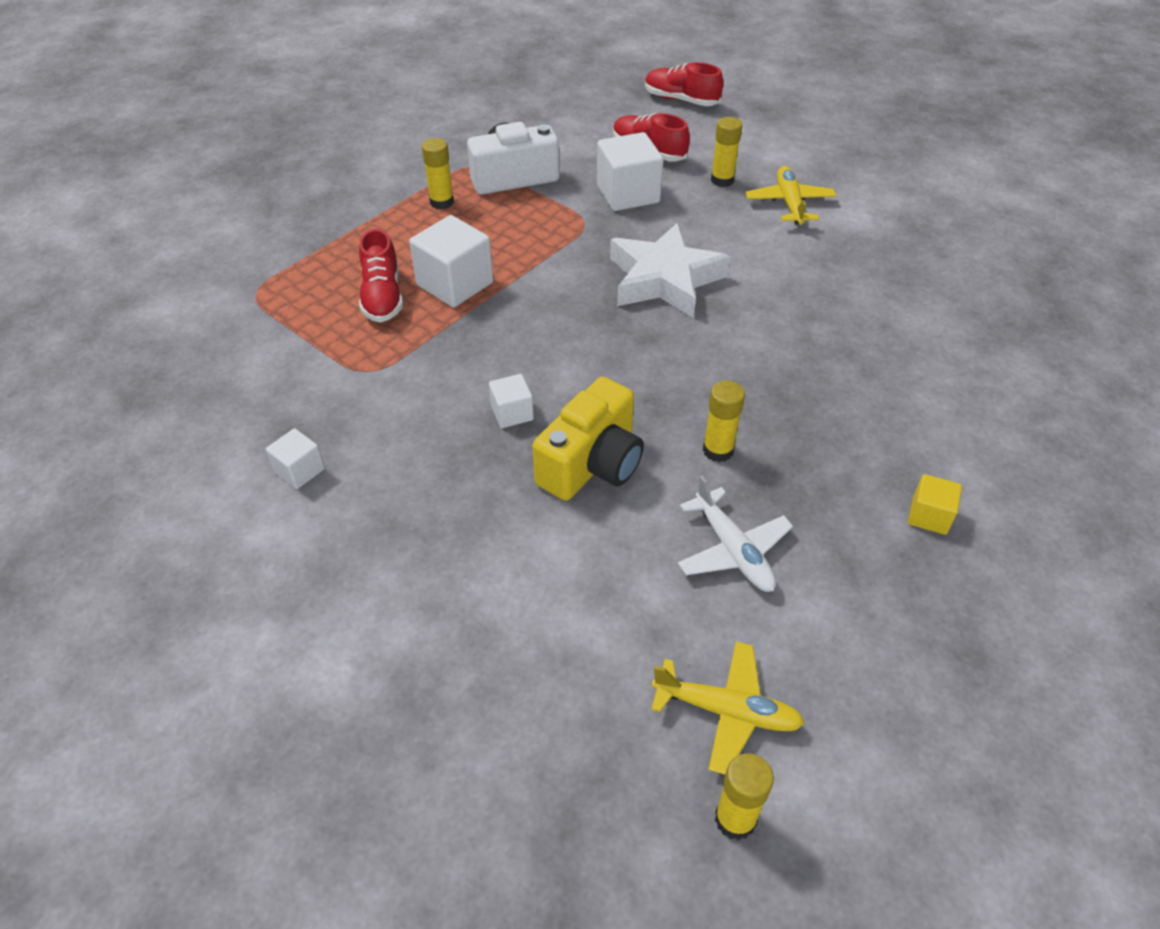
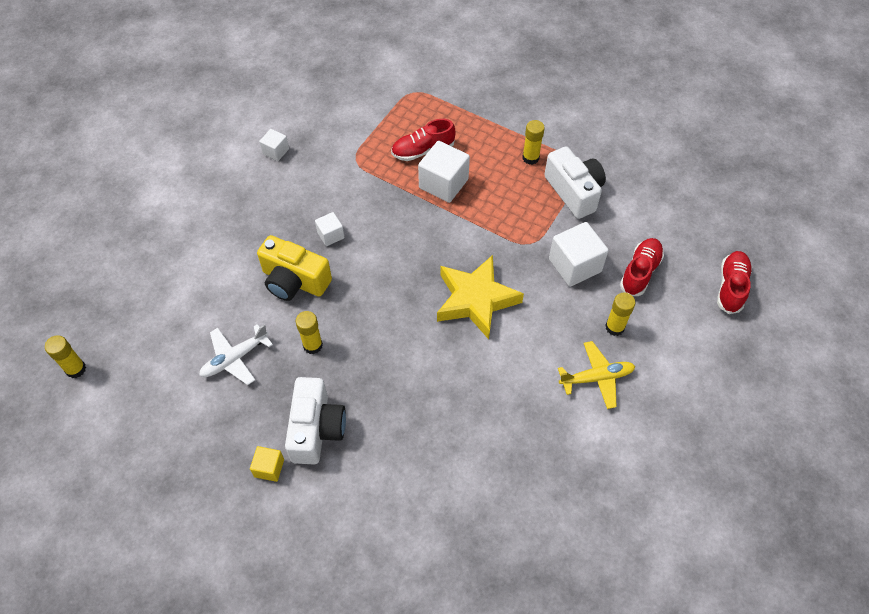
camera: 80 degrees right, 10 degrees up
(664, 279) = (475, 300): white star -> yellow star
(727, 711) = (132, 362): yellow plane -> none
(862, 457) = (316, 429): none -> white camera

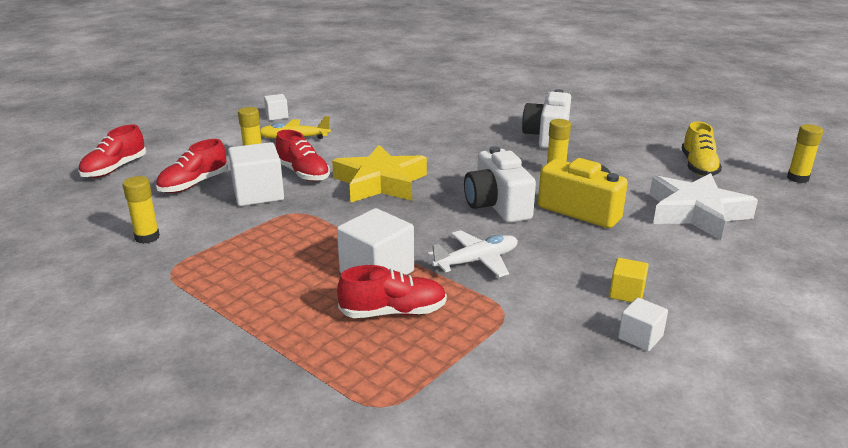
camera: 170 degrees left, 30 degrees down
(166, 379) = (698, 167): none -> yellow shoe
(198, 291) = (696, 213): none -> white star
(235, 358) = (634, 171): white plane -> white plane (477, 261)
(269, 468) = (585, 126): yellow cube -> yellow cube (626, 293)
(330, 235) = (541, 240): white cube -> white cube (277, 116)
(530, 158) = (234, 287): yellow glue stick -> yellow glue stick (147, 237)
(553, 306) = (303, 173): none -> red shoe
(574, 192) = (205, 247): white camera -> white camera (497, 205)

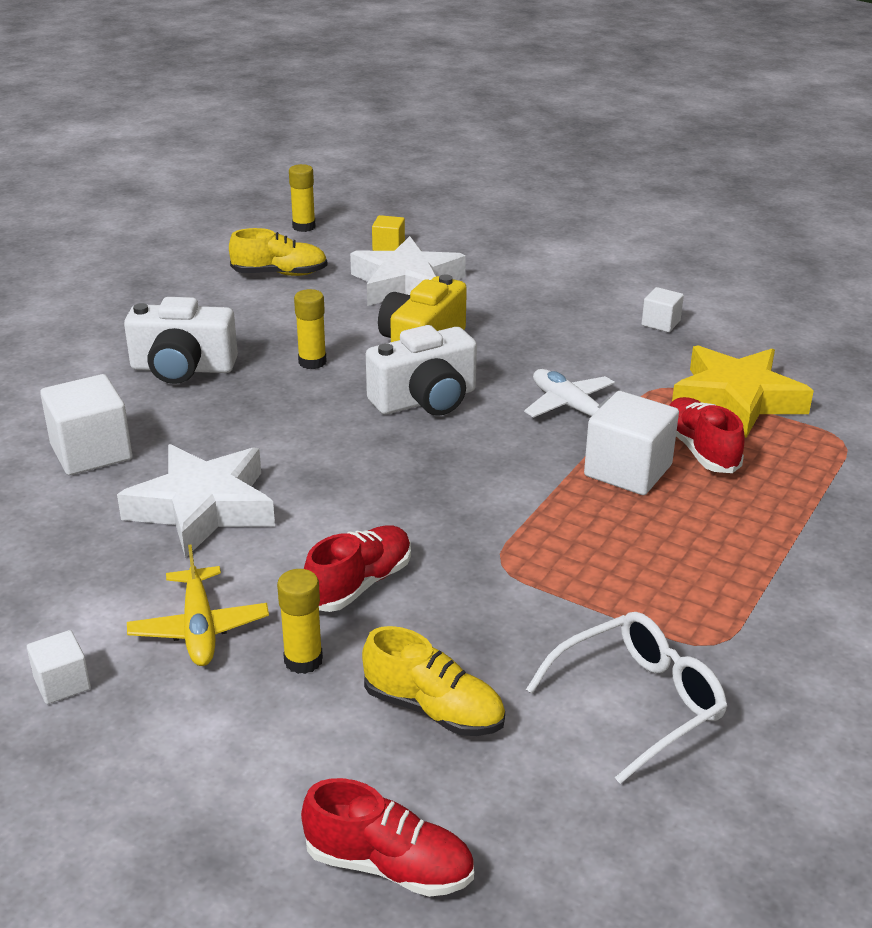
camera: 100 degrees left, 5 degrees up
(147, 237) = (638, 702): yellow glue stick -> white glasses
(194, 184) = (433, 709): red shoe -> yellow shoe
(258, 194) = (451, 617): white cube -> white cube (91, 452)
(380, 183) = (378, 499): yellow star -> yellow star (736, 399)
(393, 140) = (203, 508): none -> white star
(626, 293) = (591, 326): yellow cube -> yellow cube (388, 247)

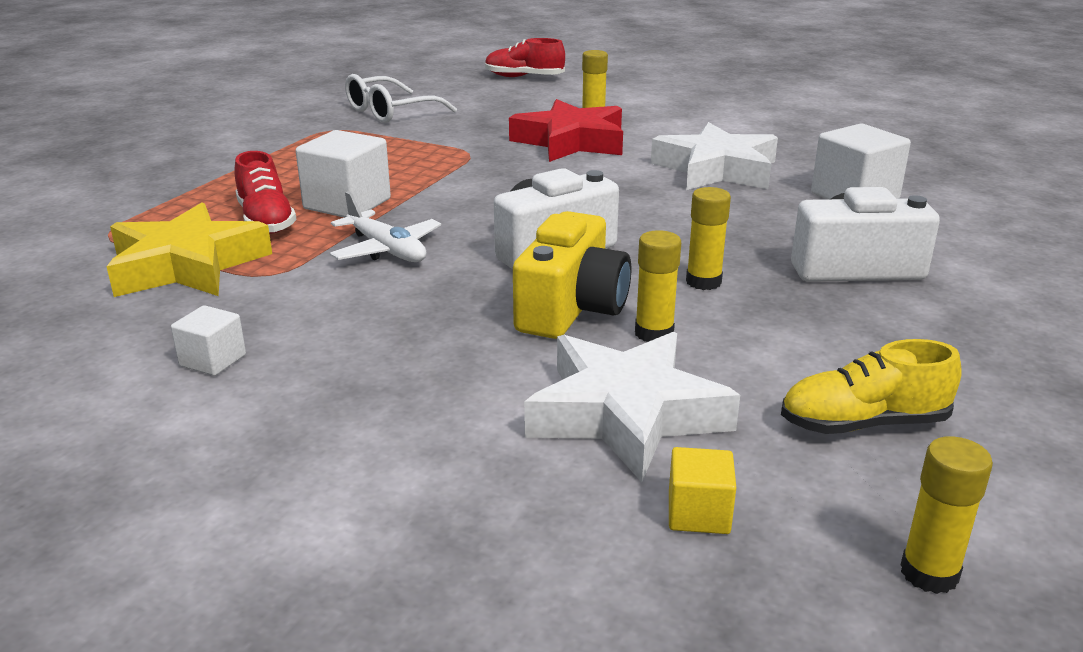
camera: 175 degrees right, 5 degrees down
(62, 683) = (729, 107): white cube -> none
(199, 628) = (667, 124): yellow plane -> none
(359, 584) = (571, 142): red shoe -> red star
(370, 326) = (654, 333): none -> yellow glue stick
(433, 709) = (510, 107): yellow shoe -> none

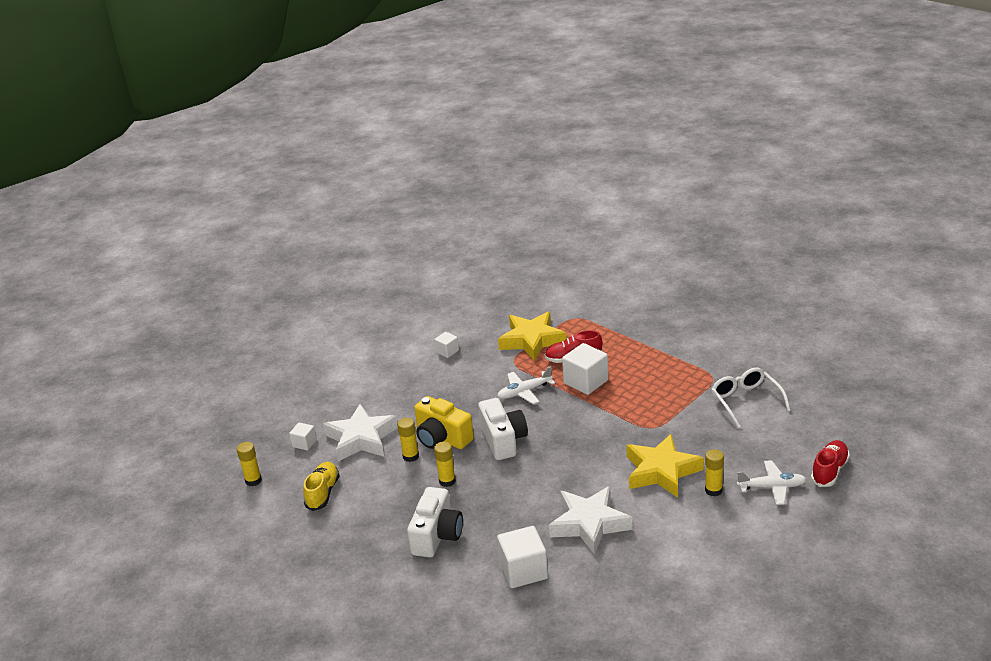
camera: 110 degrees right, 5 degrees up
(569, 95) = (772, 487): none -> white plane
(571, 142) = (661, 471): red star -> yellow star
(698, 513) = (304, 443): yellow cube -> white cube

